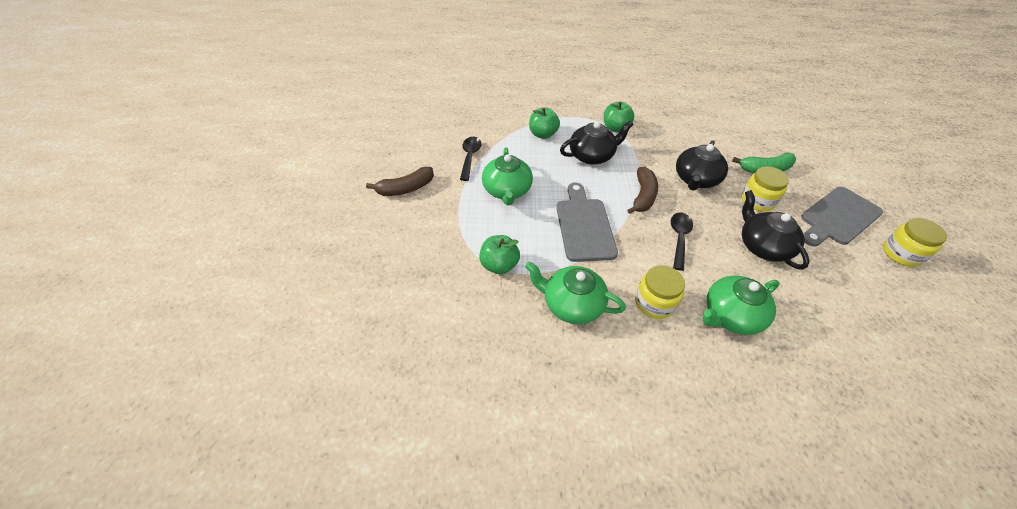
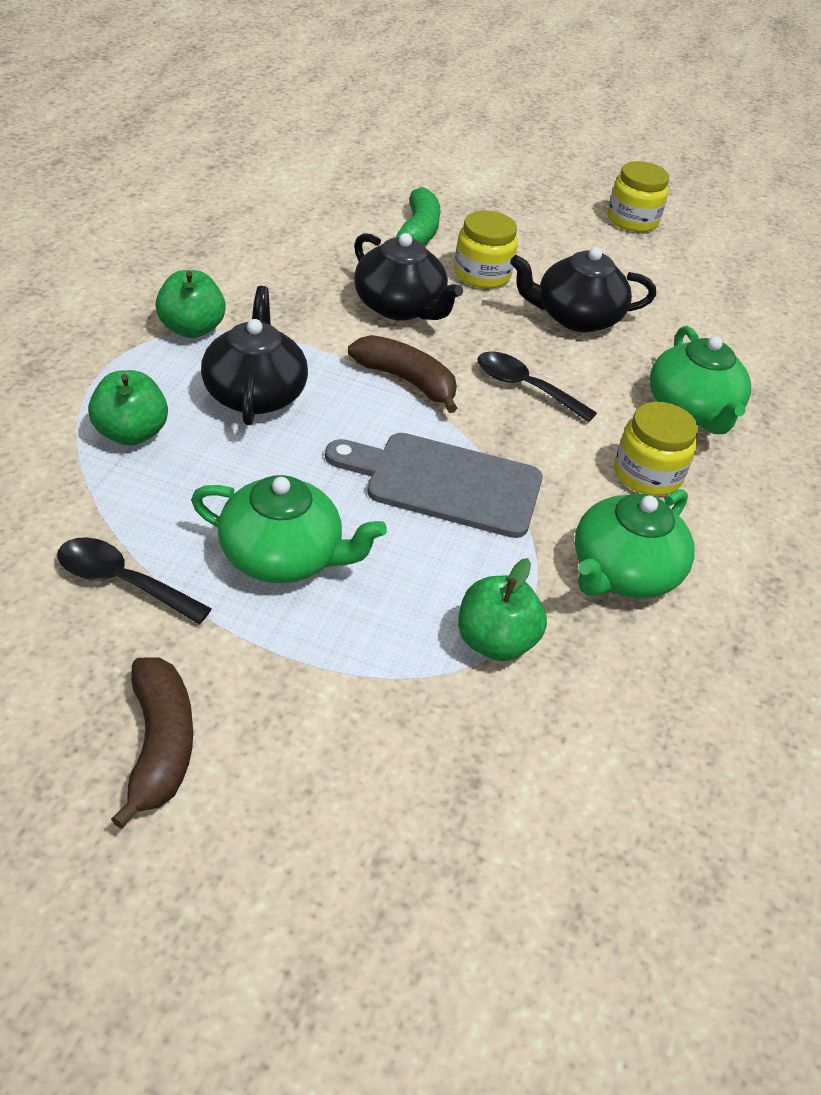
camera: 75 degrees left, 5 degrees down
(838, 217) = (549, 228): grey cutting board -> none

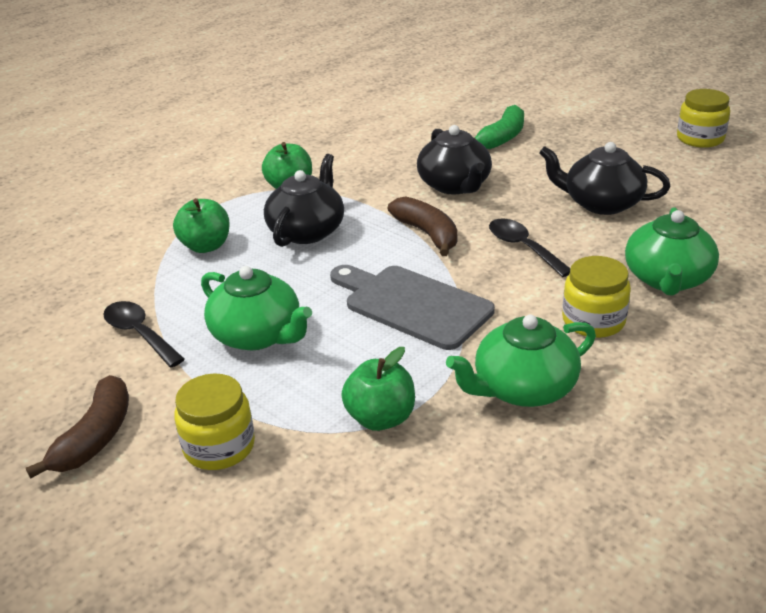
camera: 30 degrees right, 10 degrees down
(482, 274) = (537, 168): yellow jar -> yellow jar (219, 446)

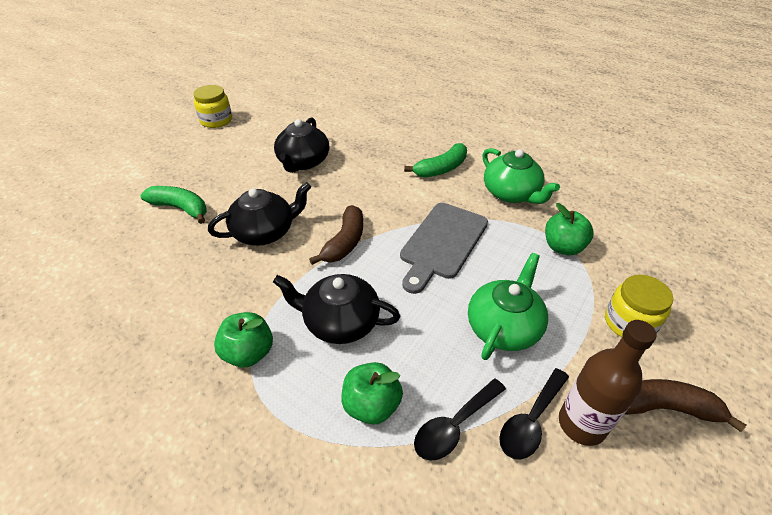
camera: 100 degrees left, 10 degrees up
(117, 367) = (581, 424): none -> brown bottle
(428, 234) = (345, 242): brown banana -> brown banana turned 150 degrees clockwise
(523, 248) = (363, 195): black spoon -> black spoon (454, 425)
(593, 321) = (441, 169): yellow jar -> green banana
(667, 279) = (394, 143): green teapot -> none

